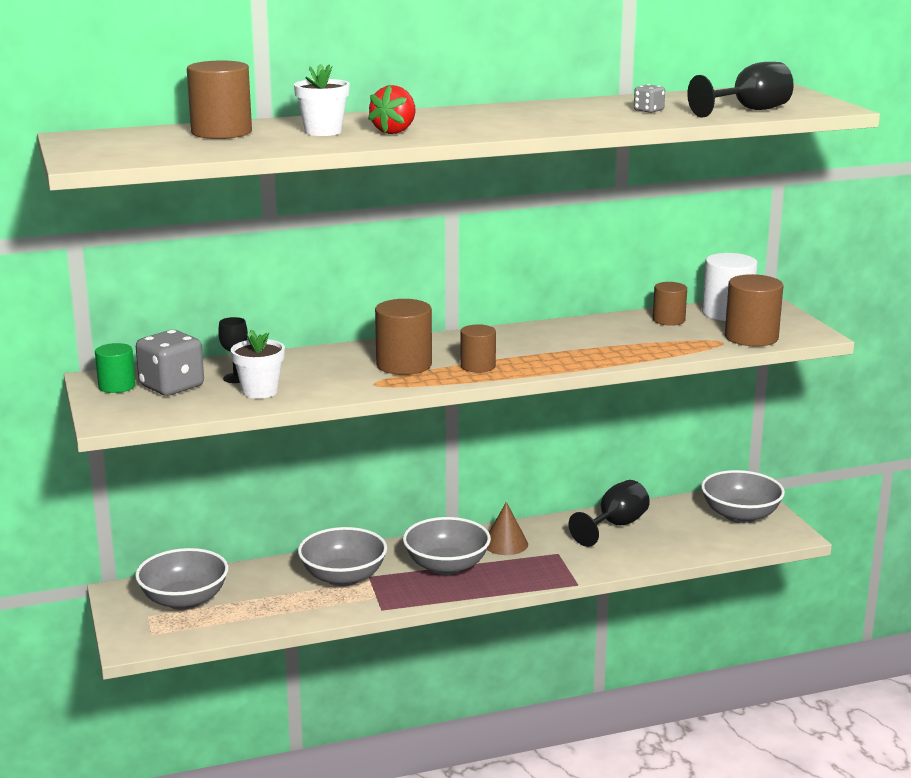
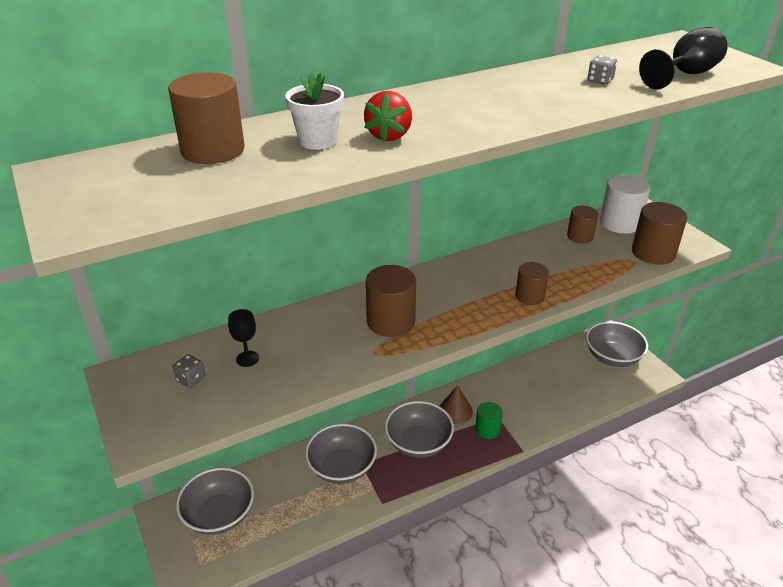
camera: 10 degrees left, 15 degrees up
(117, 386) = (138, 385): green cylinder -> green cylinder (487, 429)
(172, 386) = (191, 379): grey dice -> grey dice, size x0.48
(260, 391) = (275, 377): white flower pot -> none
(478, 366) = (454, 316): brown cylinder -> brown cylinder (529, 296)
(615, 526) = (529, 380): black goblet -> none

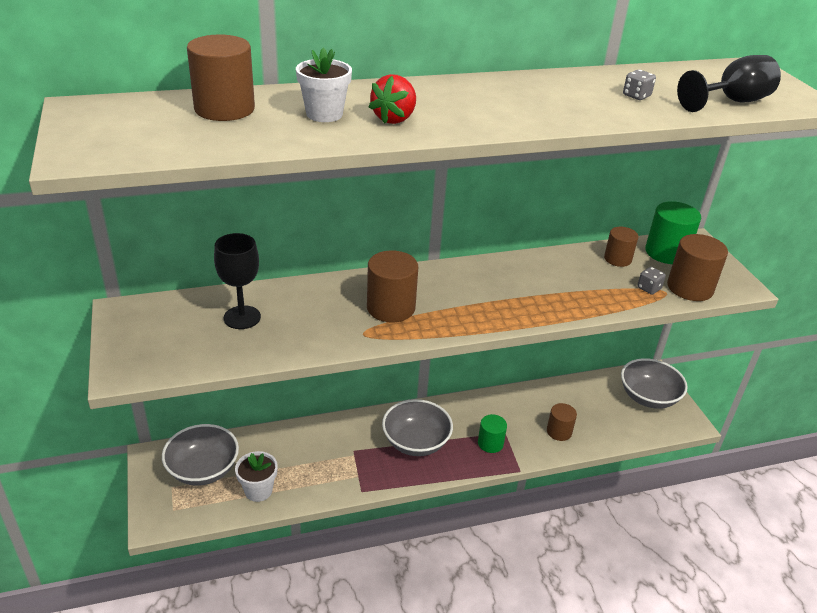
camera: 10 degrees right, 0 degrees up
(191, 379) = (184, 326): grey dice -> grey dice (649, 288)
(247, 359) = (242, 317): black goblet -> black goblet, size x1.65
(281, 524) = (258, 490): none -> white flower pot
(342, 467) = (333, 450): grey bowl -> none
(455, 411) = (463, 419): brown cone -> none
(529, 296) = (540, 308): brown cylinder -> brown cylinder (559, 431)
(620, 223) = (666, 252): white cylinder -> green cylinder

